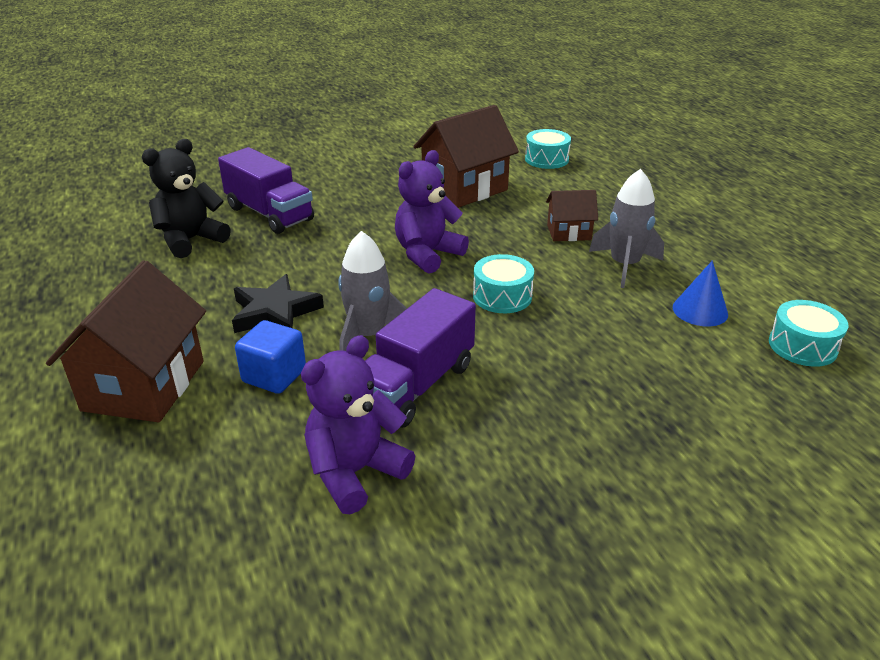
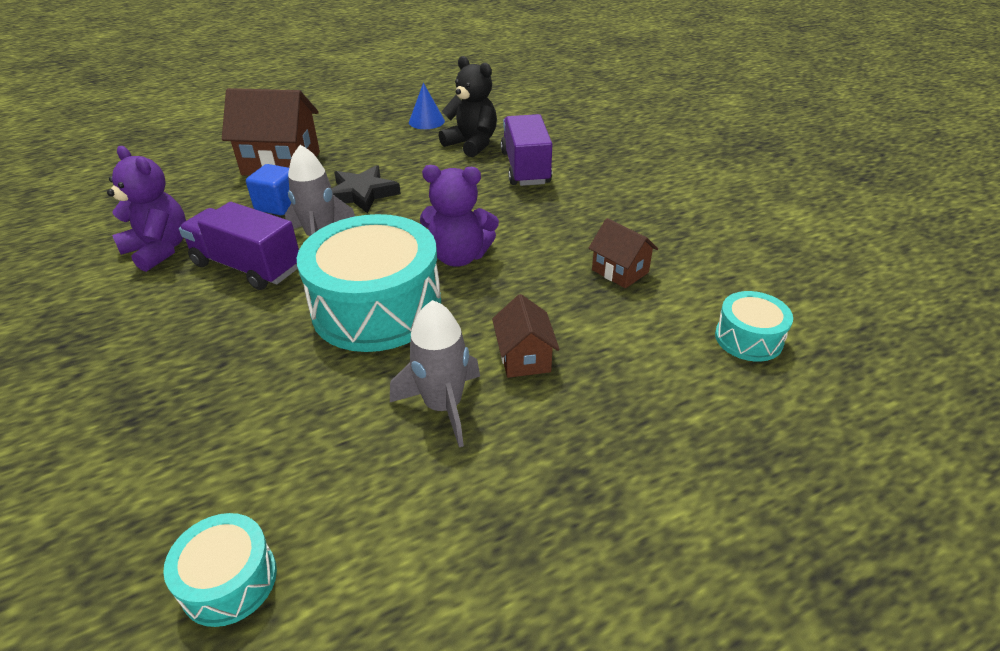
camera: 85 degrees right, 5 degrees up
(269, 214) = (525, 168): purple truck -> purple truck turned 135 degrees clockwise
(427, 254) = (459, 257): purple teddy bear -> purple teddy bear turned 150 degrees clockwise
(464, 189) = (620, 271): brown house -> brown house, size x0.53
(502, 296) = (377, 307): turquoise drum -> turquoise drum, size x2.10
(700, 310) = (331, 473): blue cone -> blue cone (426, 121)

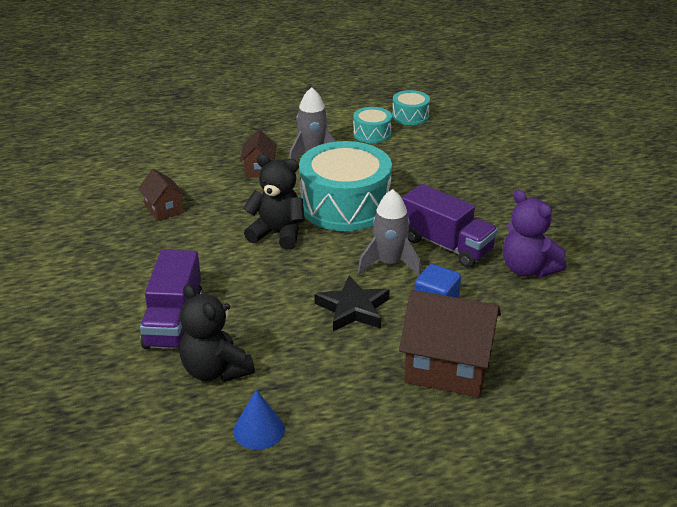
camera: 170 degrees left, 5 degrees down
(459, 257) = (277, 234): purple teddy bear -> black teddy bear
(748, 338) = (121, 164): turquoise drum -> turquoise drum (372, 133)

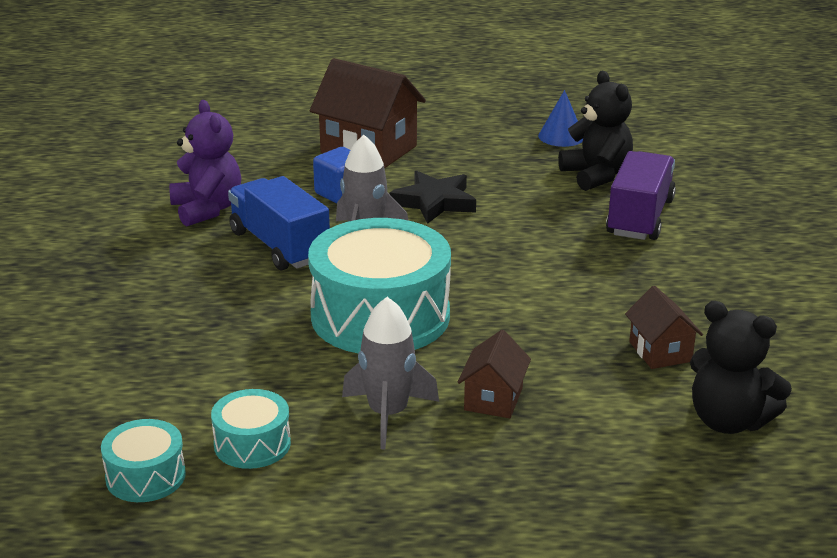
camera: 165 degrees left, 5 degrees down
(277, 234) = (494, 291): black teddy bear -> black teddy bear (728, 421)
(446, 245) = (279, 246): purple truck -> blue truck

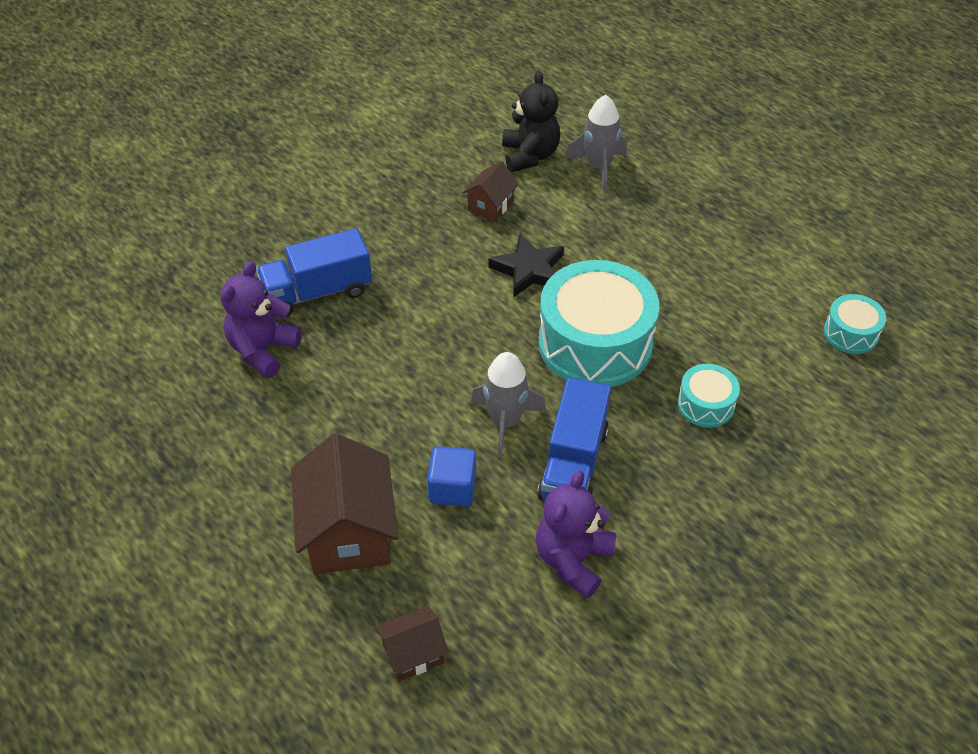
camera: 130 degrees left, 20 degrees up
(252, 444) = (774, 311): turquoise drum -> turquoise drum (706, 404)
(388, 414) = (681, 276): grey rocket -> grey rocket (598, 167)
(434, 202) = (407, 418): black star -> black star (529, 270)
(493, 399) = (616, 244): brown house -> brown house (413, 654)
(561, 136) = (197, 413): blue cone -> none
(596, 175) = (263, 350): black teddy bear -> purple teddy bear
(639, 217) = (317, 292): purple truck -> blue truck

